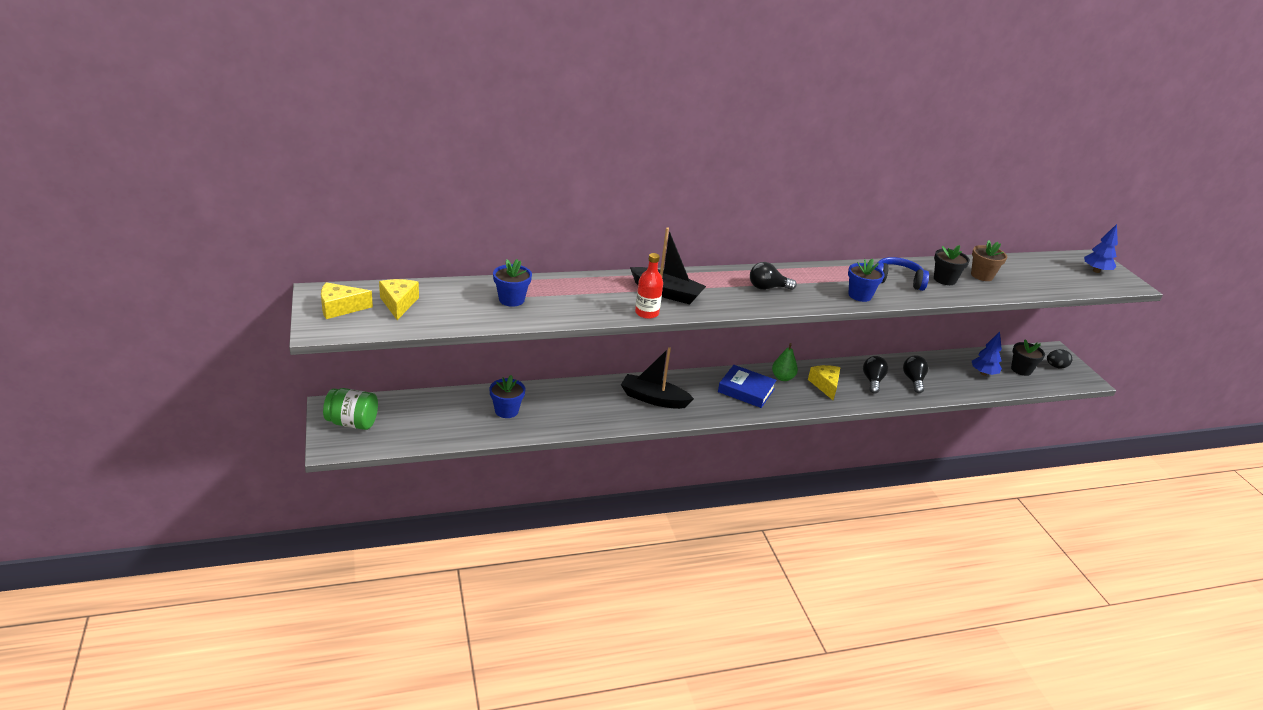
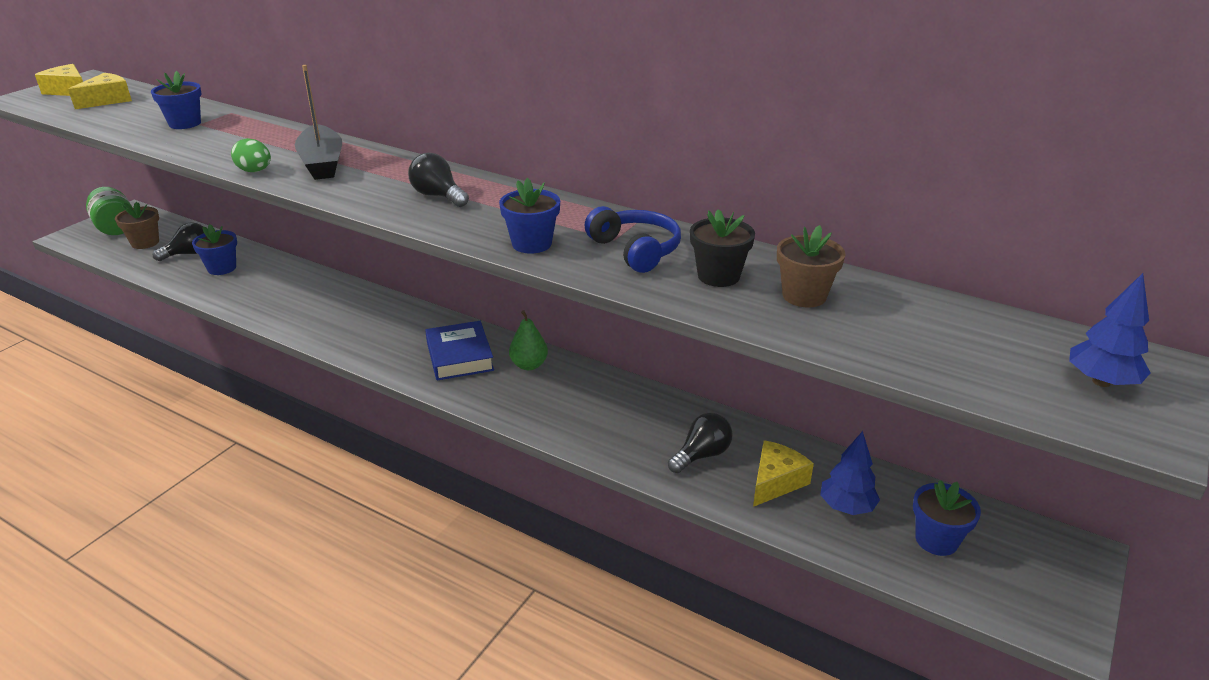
camera: 50 degrees right, 0 degrees up
(406, 422) = (145, 242): none -> brown flower pot
(647, 313) = (255, 171): red bottle -> green egg
(654, 399) = (353, 318): black boat -> none
(825, 385) = (563, 398): yellow cheese -> yellow cheese (776, 482)
(872, 381) = (638, 425): black light bulb -> black light bulb (188, 254)
(1021, 370) = (936, 540): black flower pot -> blue flower pot
(1056, 366) = (1028, 574): black egg -> none

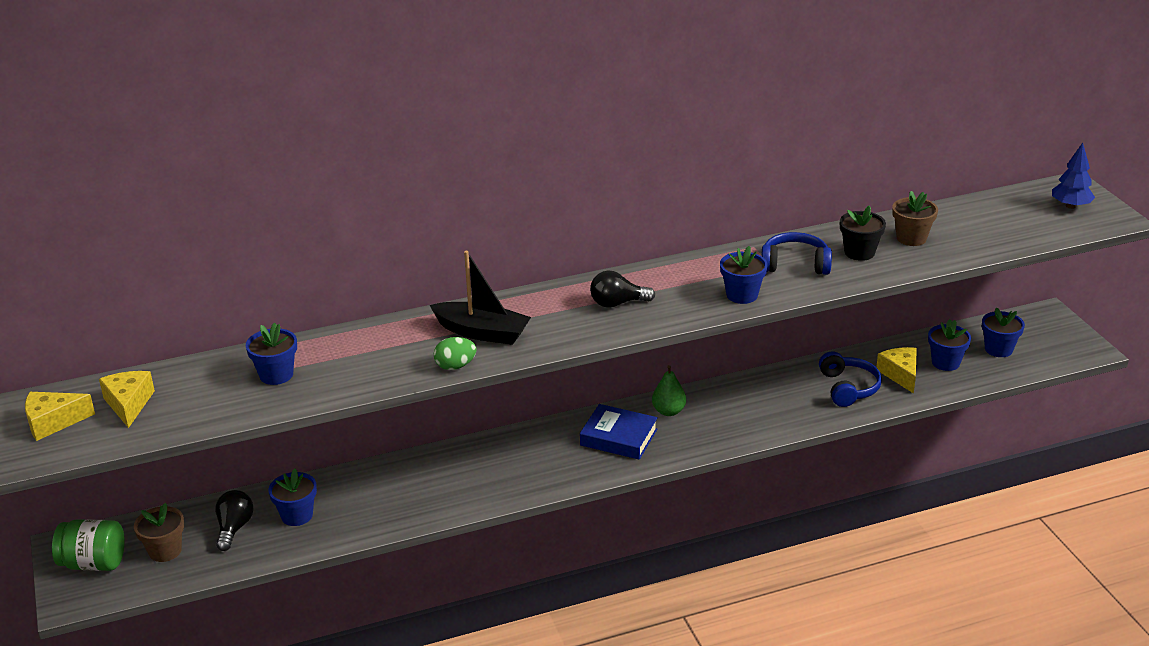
camera: 50 degrees left, 0 degrees up
(702, 455) = (848, 388): black light bulb -> blue headphones
(846, 507) = (945, 362): blue tree -> blue flower pot

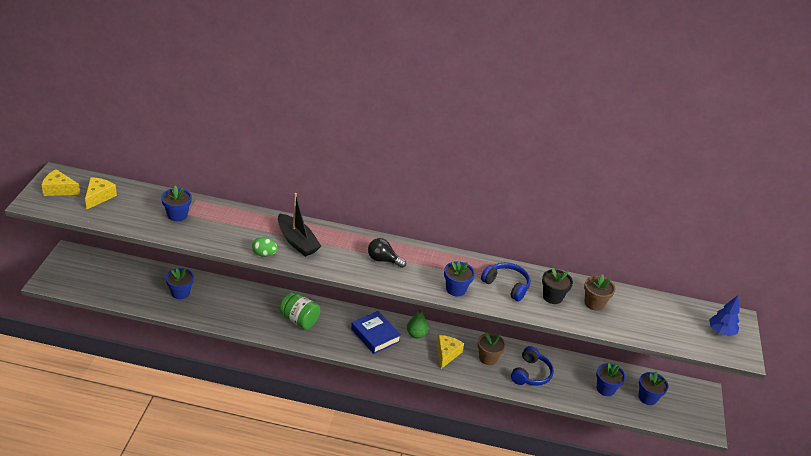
camera: 25 degrees right, 5 degrees up
(94, 563) = (73, 268): green jar -> green jar (299, 320)
(165, 551) = (107, 279): brown flower pot -> brown flower pot (488, 358)
(234, 528) = (147, 284): black light bulb -> none
(900, 374) = (570, 382): yellow cheese -> yellow cheese (446, 354)

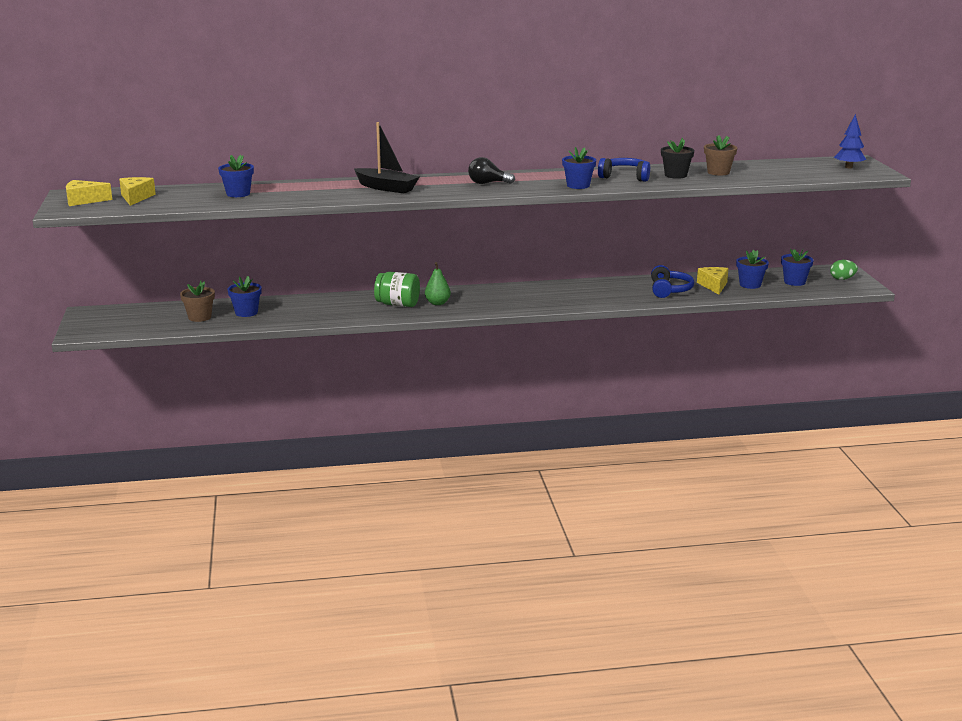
camera: 15 degrees left, 15 degrees down
(264, 254) = (359, 198): green egg -> green egg (842, 279)
(375, 335) = (488, 298): blue book -> none
(416, 334) = (531, 290): green pear -> green pear (437, 303)
(446, 354) = (574, 295): yellow cheese -> yellow cheese (714, 286)
(488, 358) = (618, 290): brown flower pot -> brown flower pot (199, 317)

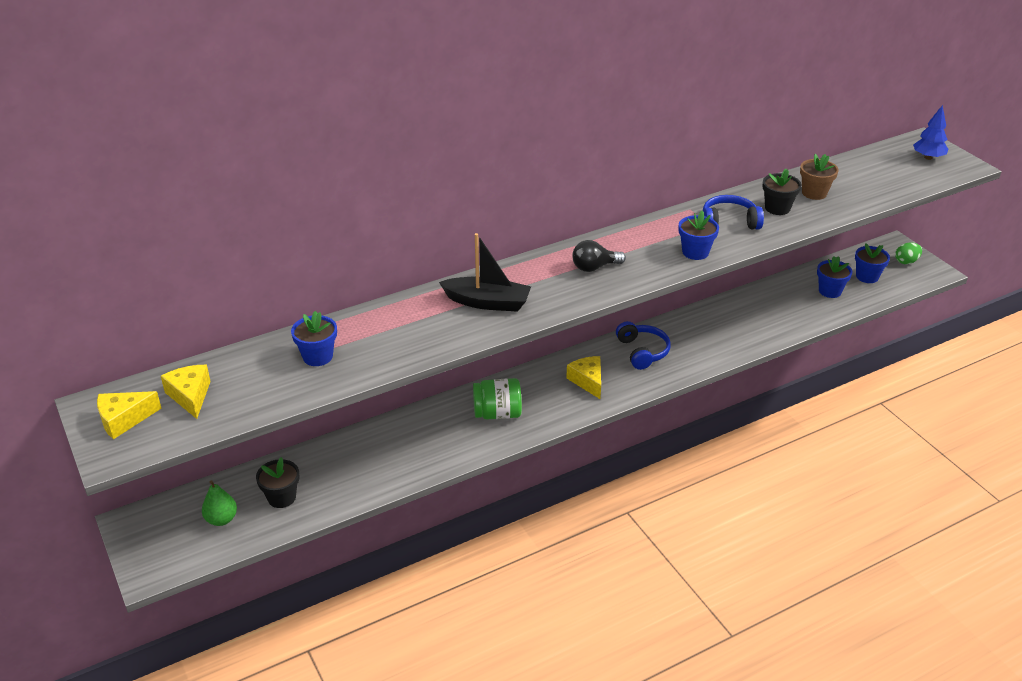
camera: 20 degrees left, 15 degrees up
(199, 317) = (282, 497): brown flower pot -> black flower pot
(246, 312) = (332, 473): blue flower pot -> none
(437, 303) = (539, 400): green pear -> green pear (221, 519)
(669, 290) = (760, 319): blue headphones -> blue headphones (642, 351)
(714, 286) = (797, 301): yellow cheese -> yellow cheese (587, 381)

